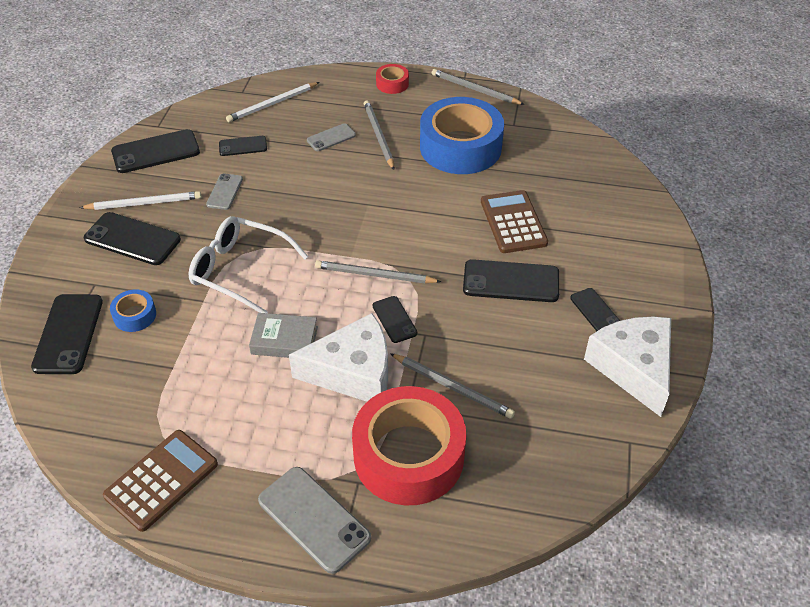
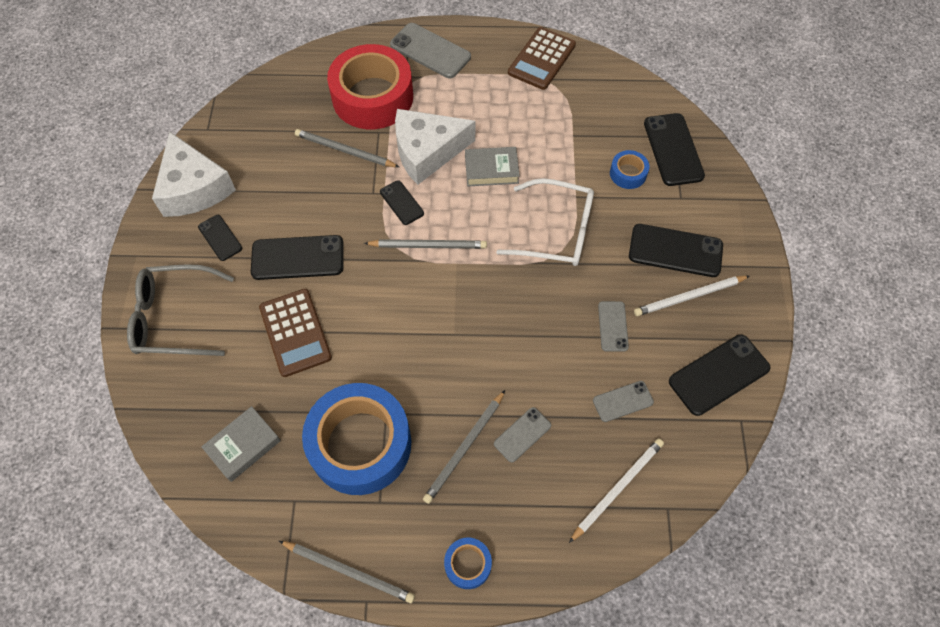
camera: 170 degrees right, 15 degrees up
(243, 146) = (623, 401): black phone -> grey phone
(378, 136) = (464, 448): grey pencil -> grey pencil turned 60 degrees clockwise
(392, 84) = (468, 564): red tape -> blue tape
(555, 157) = (243, 445): none -> grey book
(629, 247) = (175, 318): none -> grey glasses

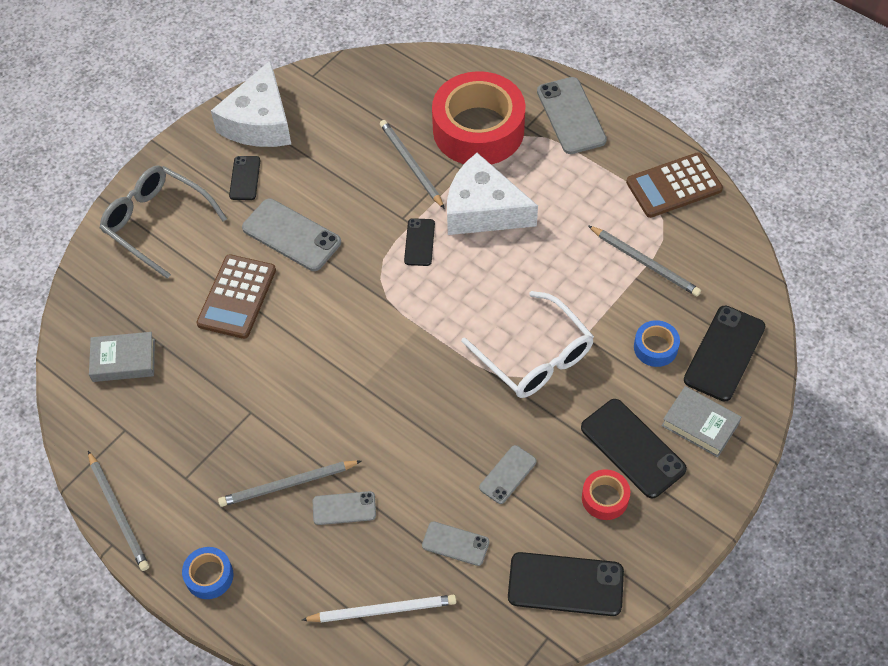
camera: 40 degrees right, 5 degrees down
(298, 258) = (291, 235): black phone -> grey phone
(360, 444) = (210, 422): blue tape -> none
(428, 245) = (409, 295): grey pencil -> grey pencil (645, 263)
(491, 170) = (527, 263): grey book -> grey book (700, 424)
(689, 297) = (605, 498): white pencil -> red tape

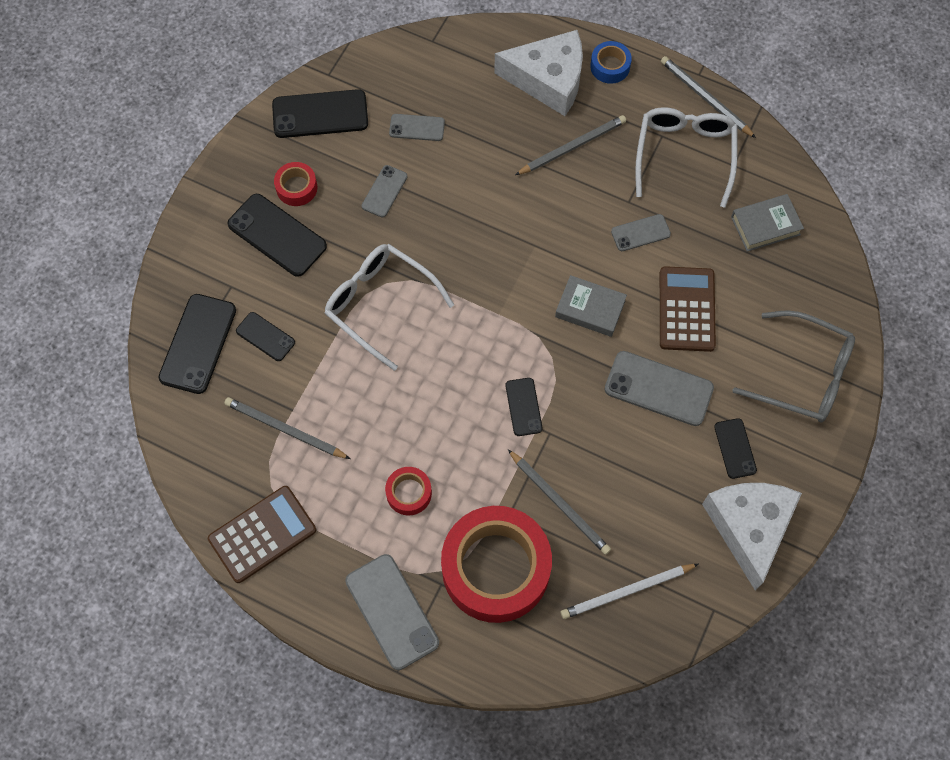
camera: 165 degrees right, 10 degrees up
(171, 450) = (684, 156): none -> white glasses
(344, 508) = (518, 137): grey phone -> grey phone (640, 233)
(383, 610) = (463, 68): white pencil -> white pencil (626, 591)
(483, 210) = (466, 460): white cheese -> white cheese (548, 80)
(540, 194) = (409, 493): none -> red tape
(655, 347) = (265, 337): blue tape -> black phone
(700, 424) = (217, 269): grey book -> grey book (590, 309)

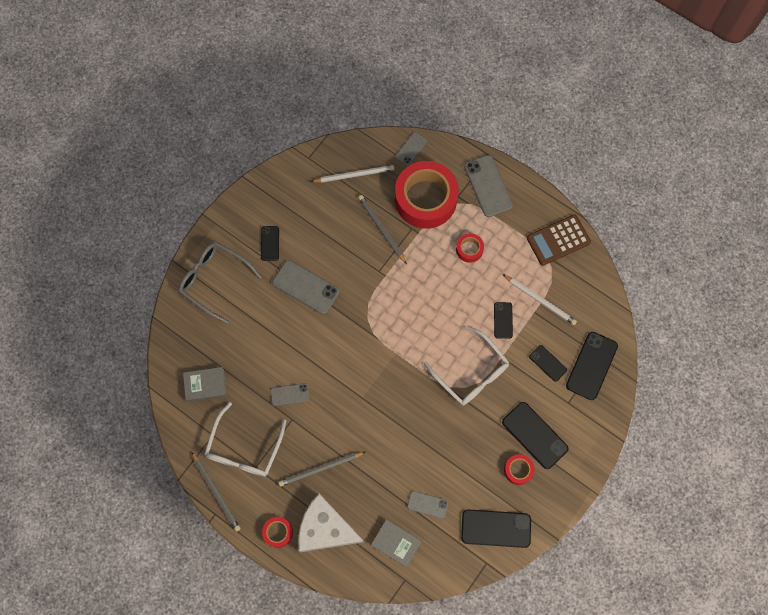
camera: 170 degrees left, 5 degrees up
(285, 429) = (540, 300): grey pencil -> white pencil
(384, 191) = (457, 456): grey phone -> grey phone (411, 149)
(523, 407) = (391, 290): black phone -> black phone (503, 320)
(590, 309) = (336, 346): grey book -> grey book (396, 543)
(610, 66) = (278, 532): blue tape -> red tape
(686, 309) = (274, 335): brown calculator -> none
(749, 527) = (275, 197): white cheese -> none

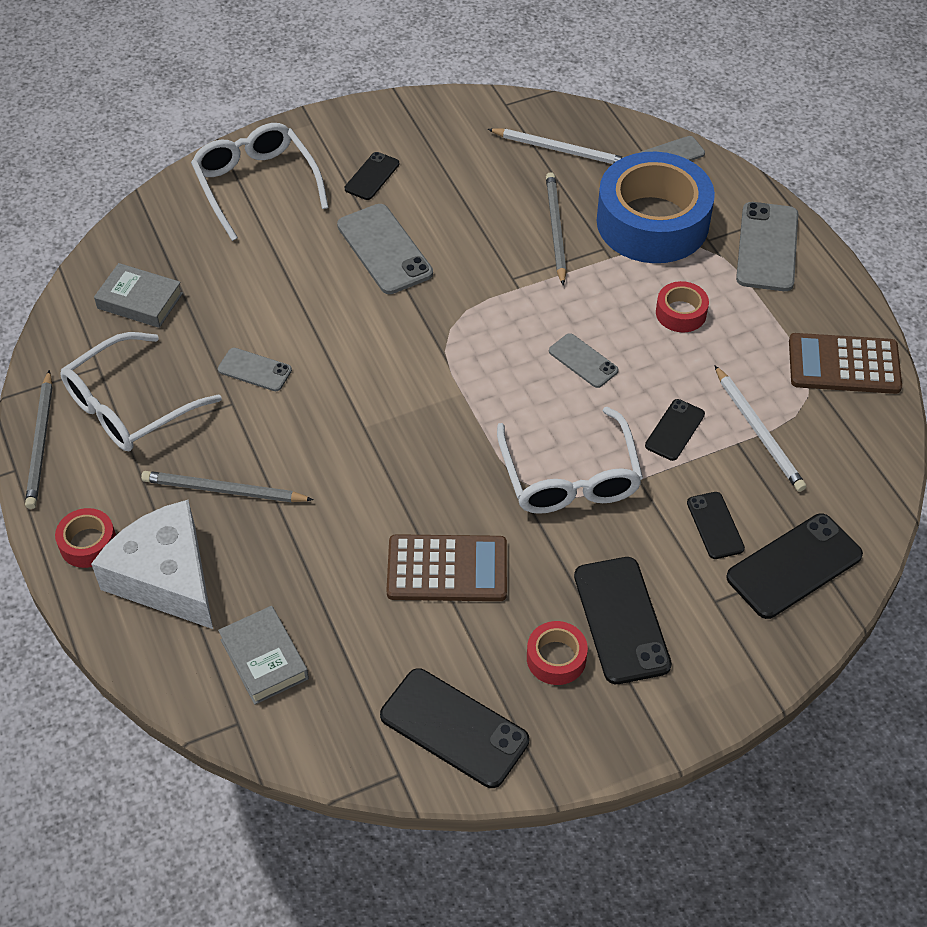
camera: 30 degrees right, 20 degrees down
(214, 281) = (256, 185): grey glasses -> white glasses
(425, 199) = (652, 222): red tape -> blue tape
(427, 504) = (360, 629): grey phone -> grey phone (583, 361)
(446, 452) = (447, 569): none -> brown calculator

